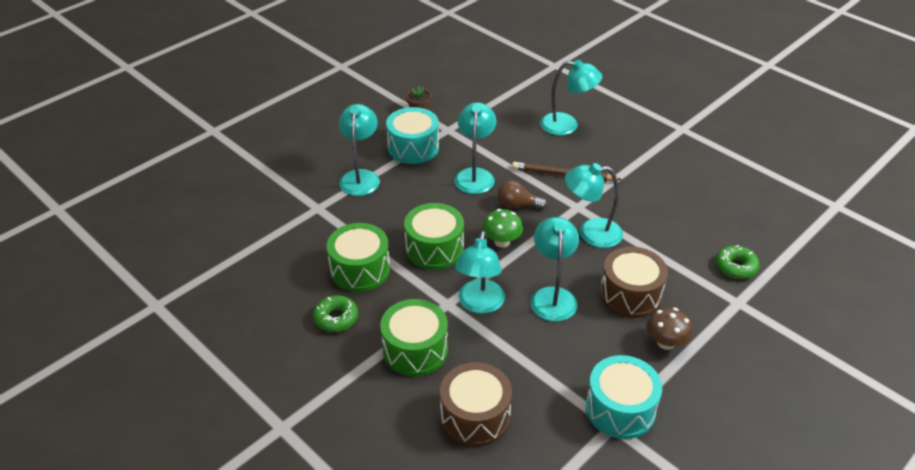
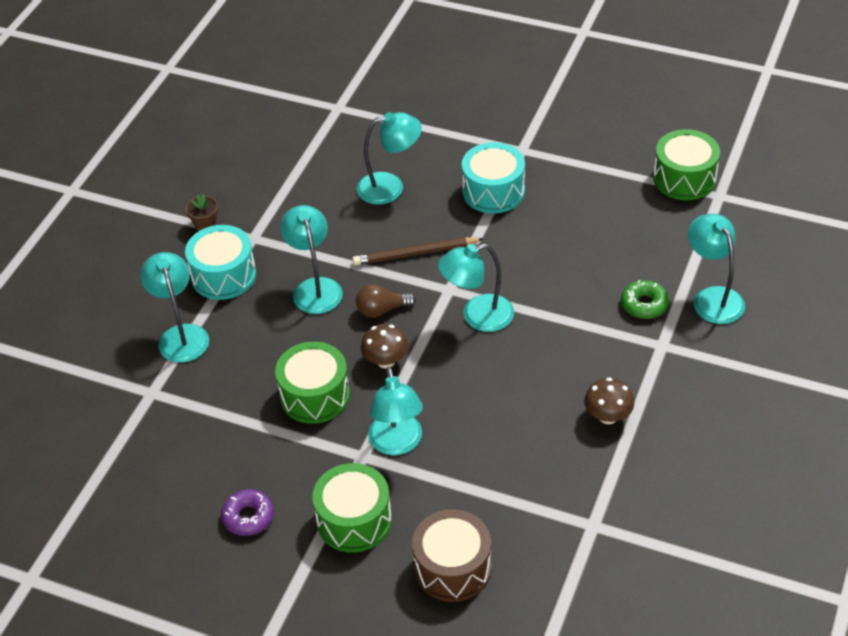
camera: 20 degrees left, 5 degrees up
(336, 318) = (248, 517): green donut -> purple donut
(360, 269) = (244, 451): green drum -> green drum (684, 178)
(502, 242) = (386, 361): green mushroom -> brown mushroom
(552, 296) = (470, 406): turquoise lamp -> turquoise lamp (713, 297)
(620, 409) = (593, 504): turquoise drum -> turquoise drum (493, 191)
(630, 294) = (550, 375): brown drum -> none

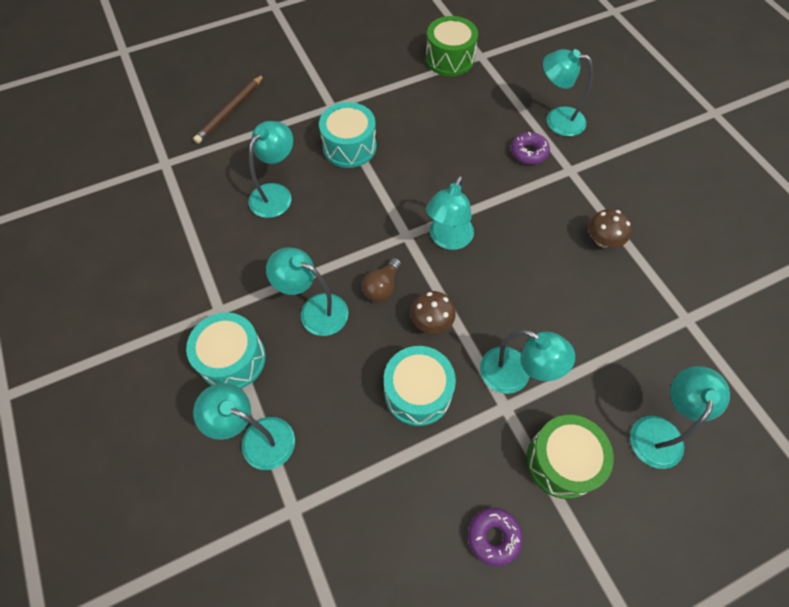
camera: 50 degrees left, 15 degrees up
(205, 224) = (166, 330): brown flower pot -> none
(315, 395) = (417, 392): green drum -> turquoise drum
(415, 253) = (353, 228): brown pencil -> brown pencil (230, 111)
(452, 568) = (659, 431): brown drum -> turquoise lamp
(644, 304) = (529, 152): green donut -> purple donut

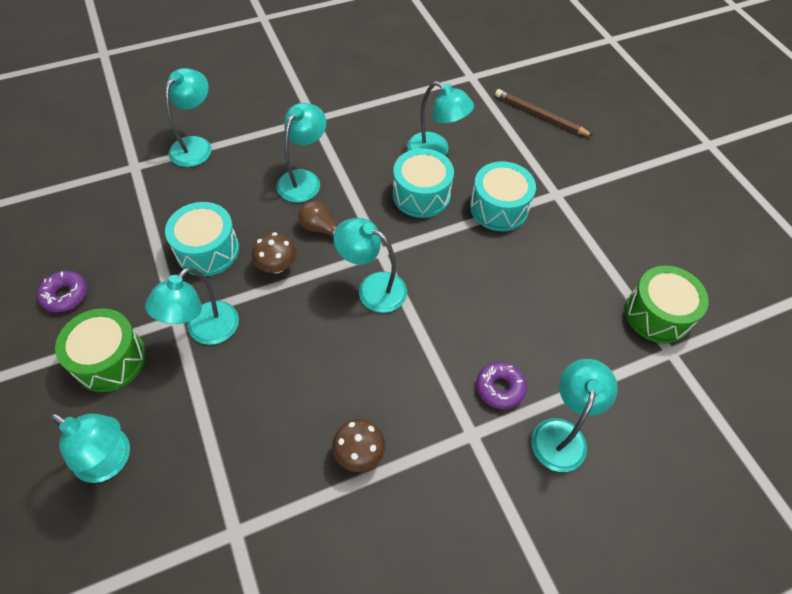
camera: 90 degrees right, 5 degrees down
(232, 359) = (267, 128): turquoise drum -> turquoise drum (421, 195)

